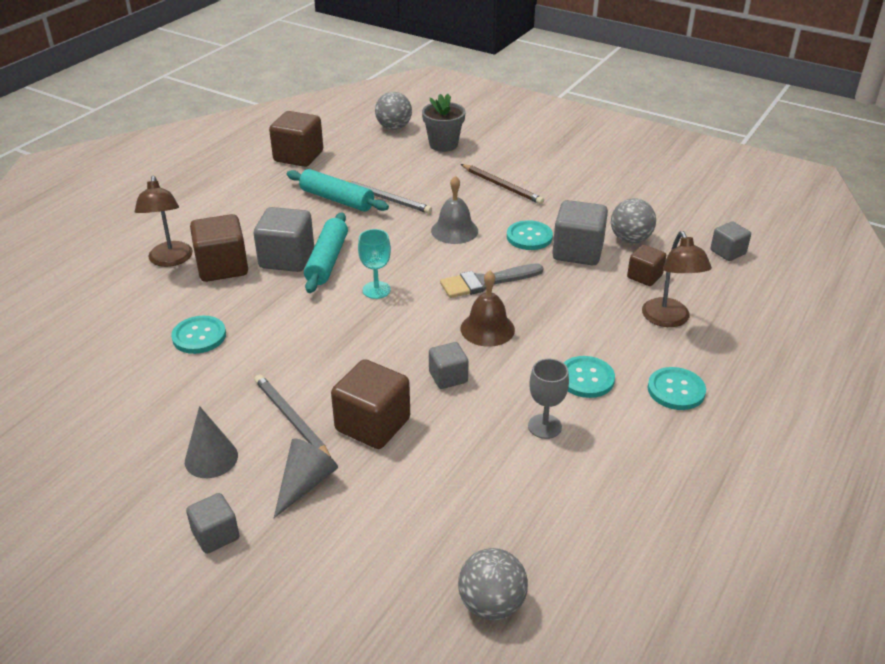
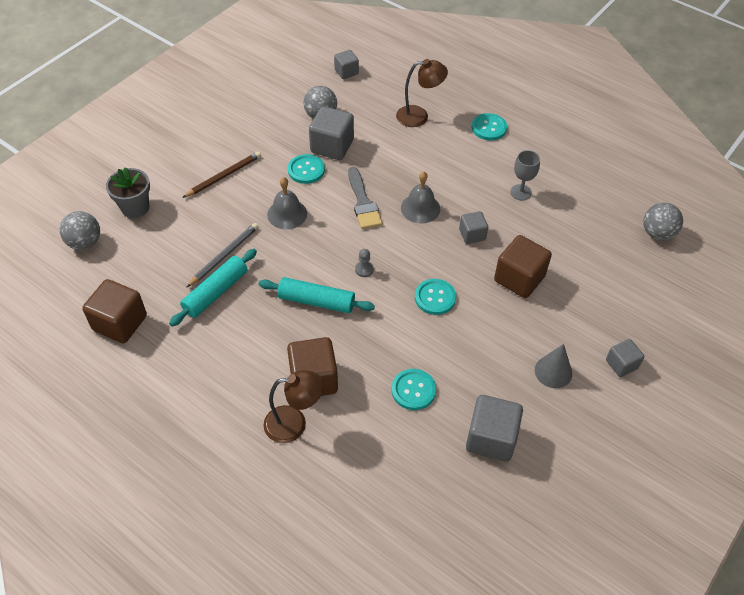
camera: 85 degrees left, 15 degrees up
(287, 259) = (308, 330): grey cube -> grey cube (491, 438)
(291, 419) = (513, 325): grey pencil -> none
(305, 483) = (574, 316): grey cone -> none
(376, 290) = (364, 269): turquoise goblet -> grey pawn
(487, 329) = (420, 208): brown bell -> grey bell
(586, 378) = (476, 166): turquoise button -> turquoise button (435, 297)
(644, 276) = (369, 118): brown cube -> none

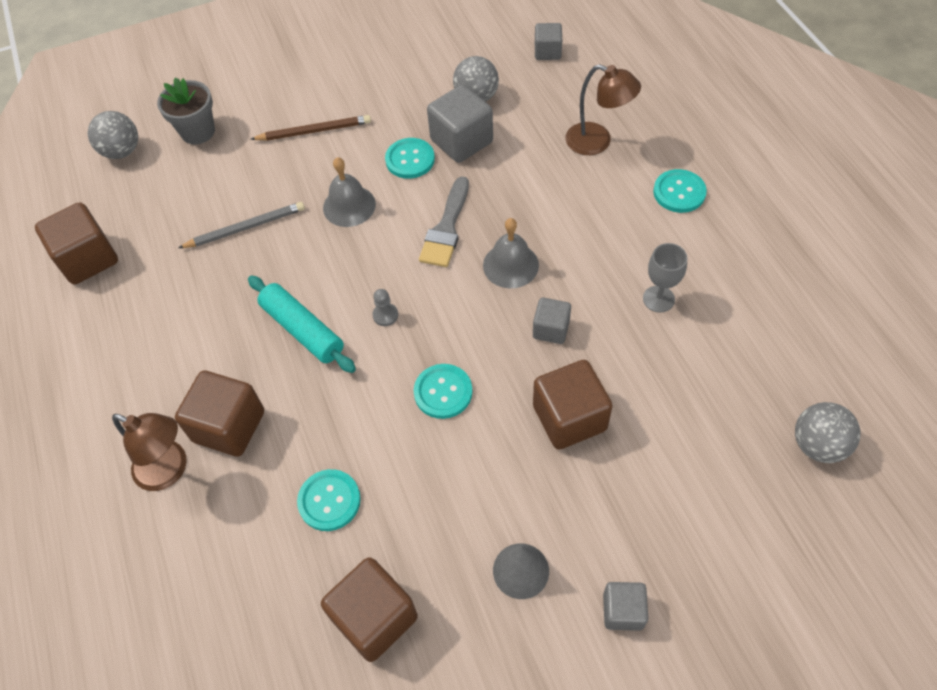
camera: 35 degrees right, 5 degrees up
(215, 292) = (205, 268): turquoise rolling pin -> none
(491, 438) = (374, 618): grey cube -> brown cube

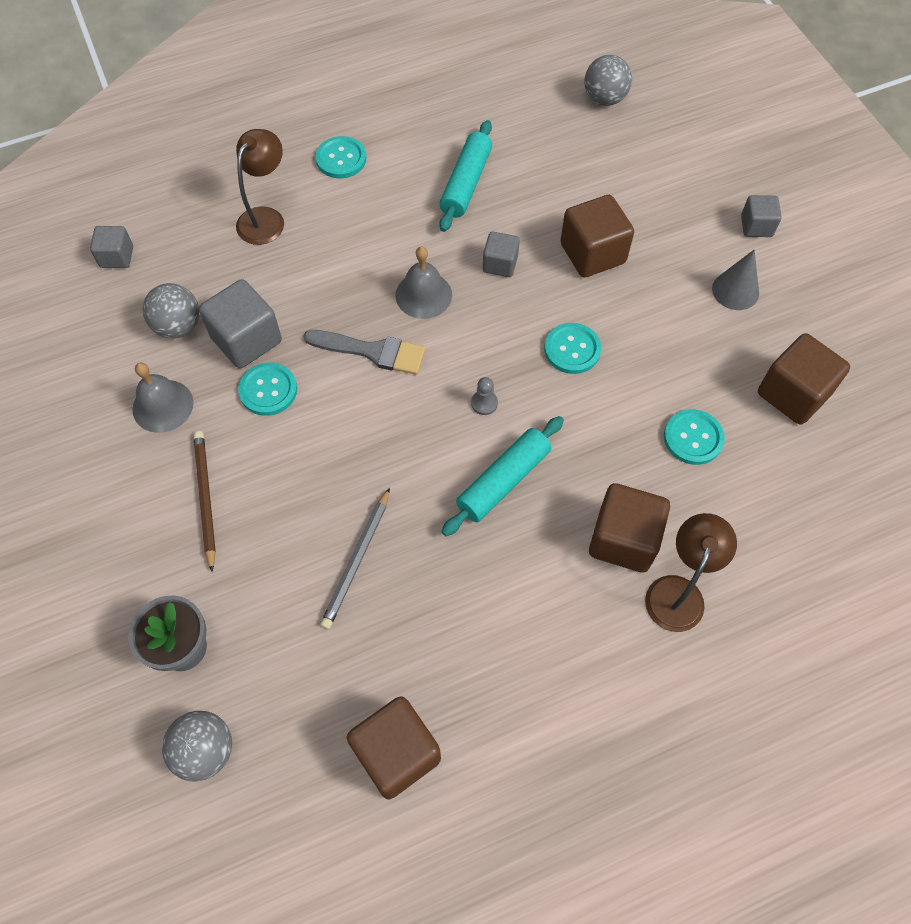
camera: 95 degrees left, 5 degrees up
(245, 228) = (357, 560): grey pencil -> grey pencil turned 135 degrees counterclockwise
(349, 206) = (332, 449): grey bell -> grey bell (163, 406)
(658, 299) = (466, 183): grey goblet -> turquoise rolling pin

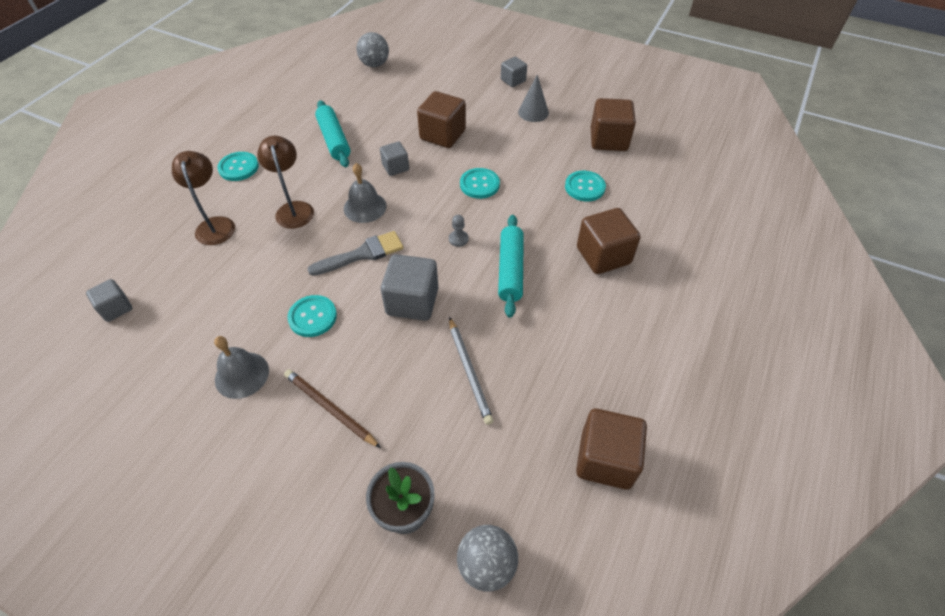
camera: 40 degrees left, 10 degrees down
(178, 326) = (207, 320): grey ball -> none
(246, 340) = (268, 298): grey cube -> grey cube (412, 301)
(678, 591) = (655, 261): brown lamp -> brown lamp (294, 209)

